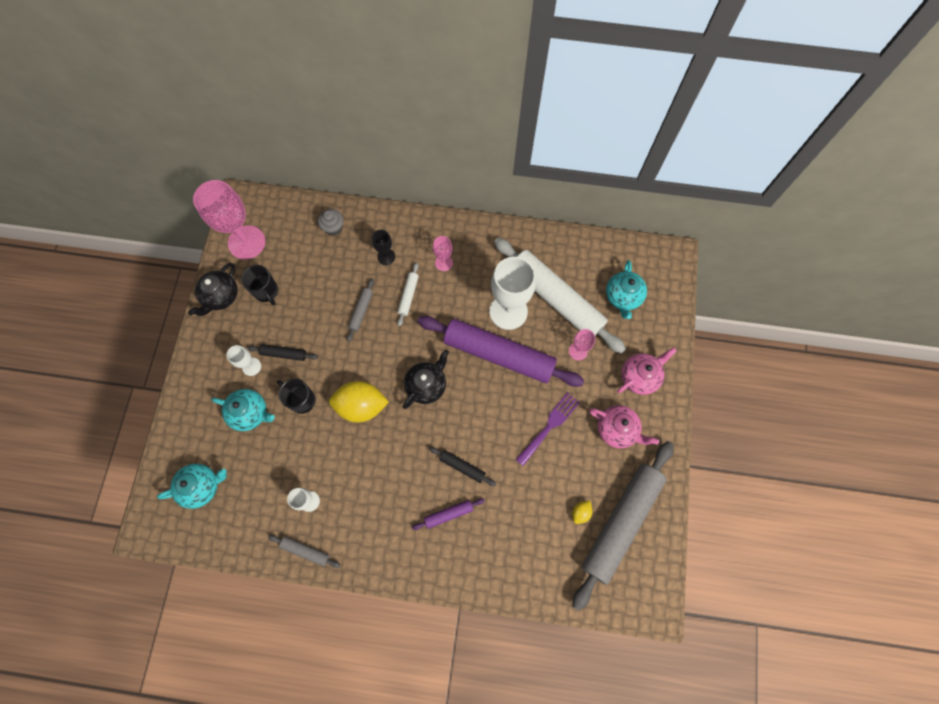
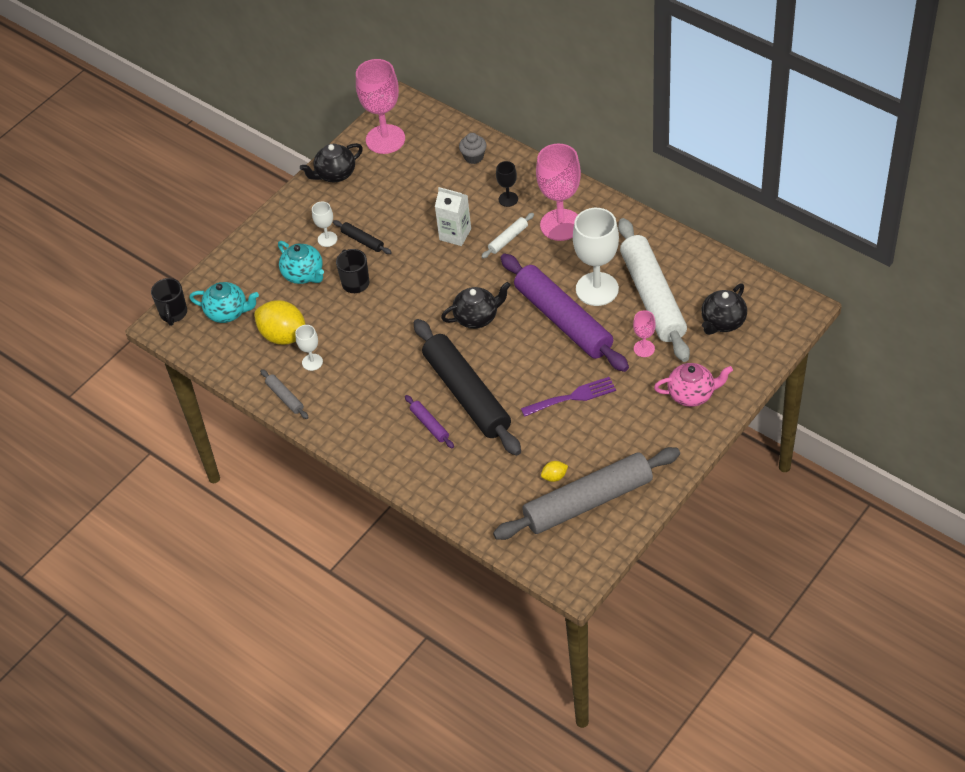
camera: 35 degrees right, 20 degrees down
(266, 292) = (378, 186): black mug -> black mug (173, 314)
(361, 311) = (455, 234): grey rolling pin -> white carton
(361, 406) = (406, 309): yellow lemon -> yellow lemon (284, 336)
(443, 263) = (561, 225): pink goblet -> pink goblet, size x2.08
(448, 514) = (429, 425): purple rolling pin -> purple rolling pin turned 45 degrees clockwise
(462, 467) = (467, 394): black rolling pin -> black rolling pin, size x2.45
(617, 430) = (637, 427): pink teapot -> none
(623, 297) = (722, 322): turquoise teapot -> black teapot

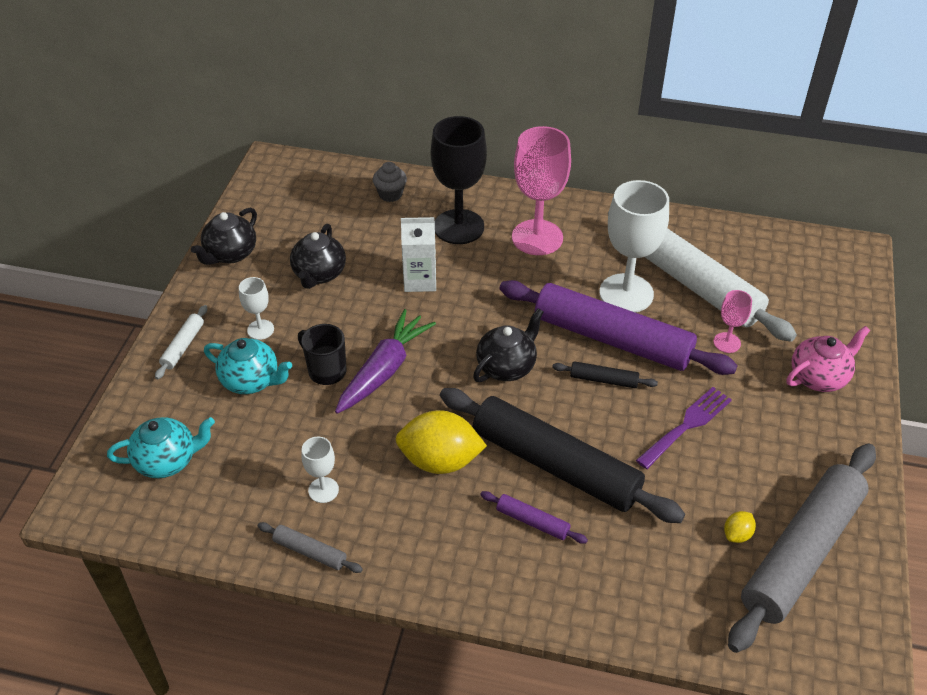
camera: 30 degrees left, 5 degrees down
(173, 314) = (86, 487): black mug -> none
(284, 336) = (264, 467): yellow lemon -> yellow lemon (440, 461)
(362, 241) = (307, 319): black rolling pin -> black rolling pin (603, 380)
(385, 139) = (273, 202): pink goblet -> none
(394, 294) = (384, 369): none -> purple carrot
(508, 199) = (459, 227): black goblet -> black goblet, size x2.08
(508, 239) = (486, 268): white rolling pin -> white rolling pin (183, 346)
(722, 322) = (789, 288): black teapot -> black teapot (319, 274)

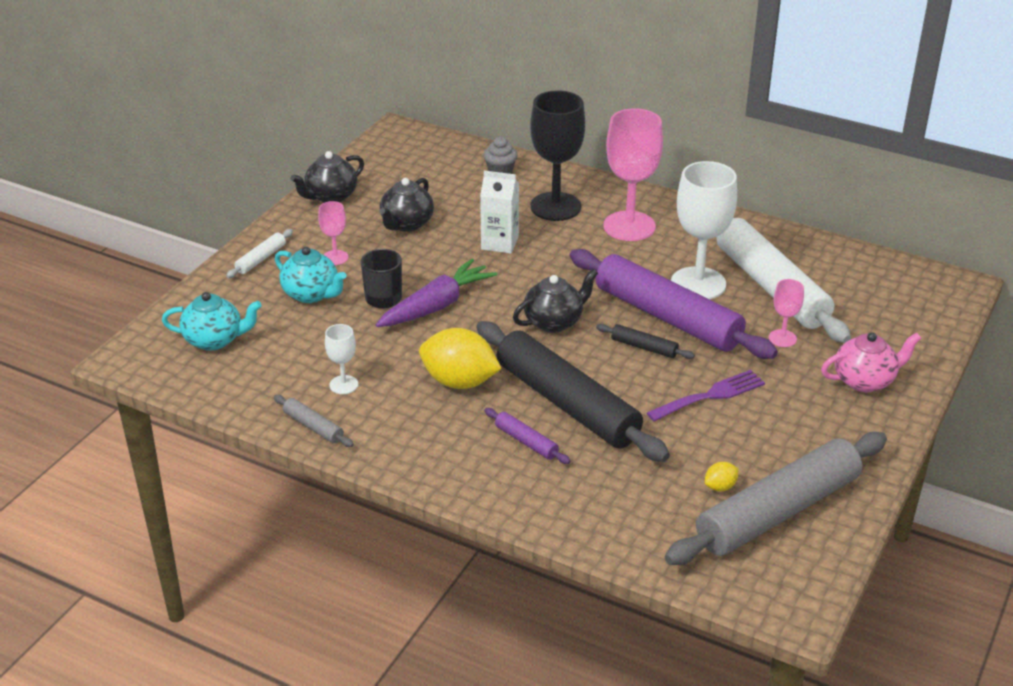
camera: 15 degrees right, 10 degrees down
(260, 329) = (335, 257): white goblet -> pink goblet

